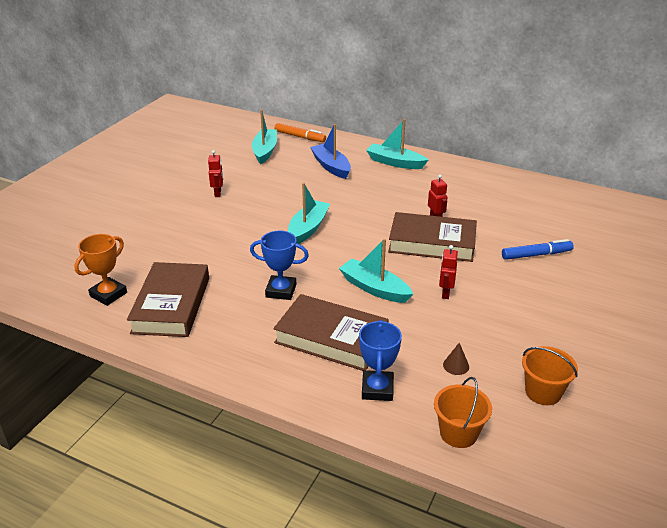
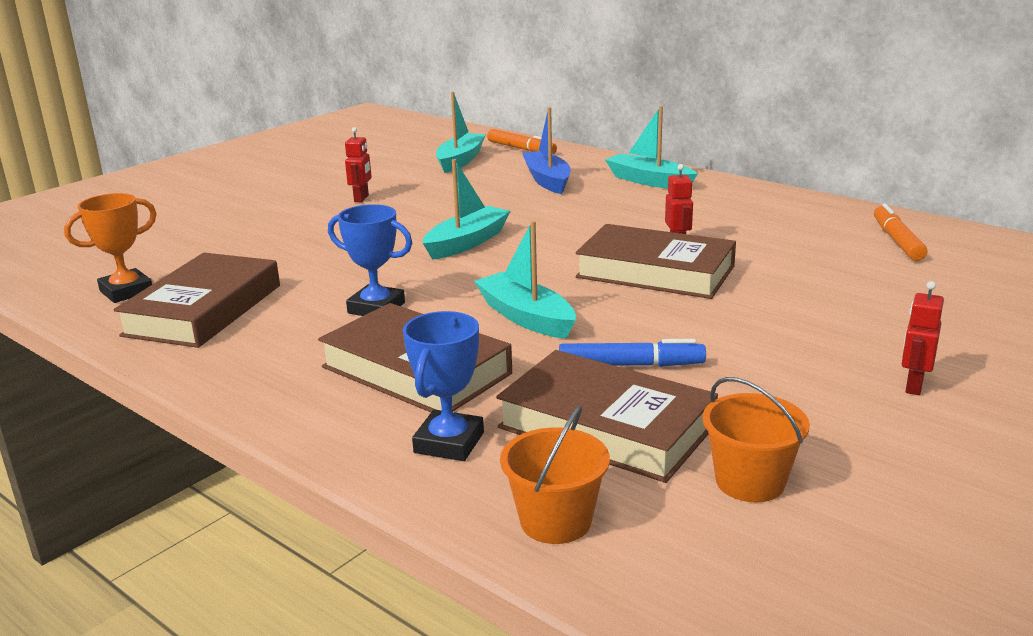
camera: 15 degrees right, 10 degrees down
(445, 293) = (642, 333): red robot -> red robot (913, 386)
(456, 365) = (606, 427): brown cone -> brown book
(536, 255) = (831, 299): blue marker -> blue marker (630, 365)
(555, 204) = (897, 241): none -> orange marker

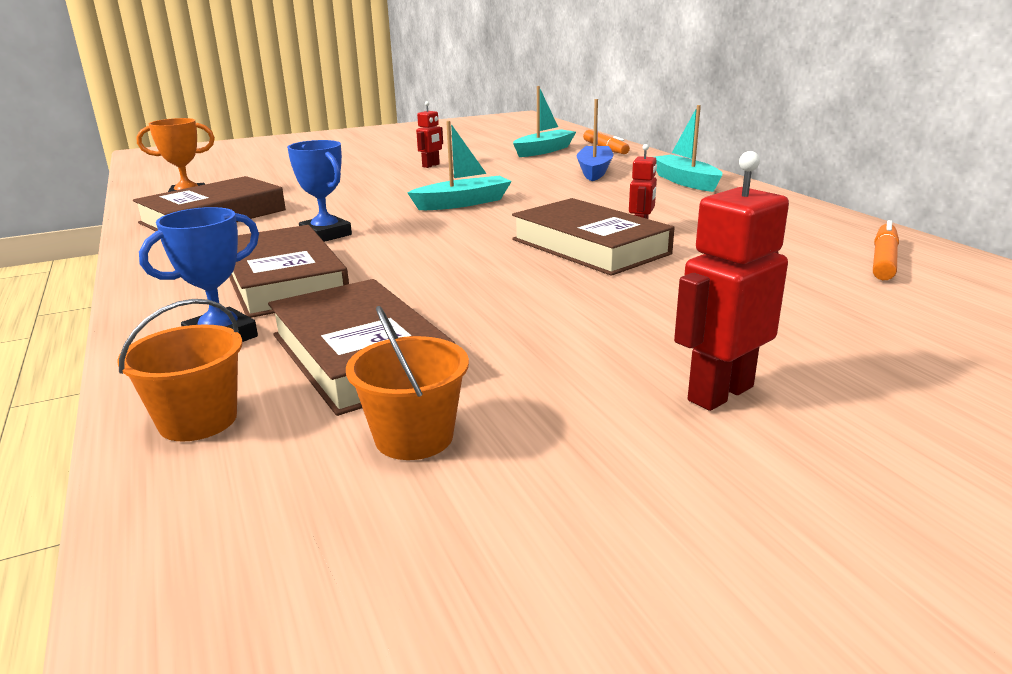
camera: 25 degrees right, 0 degrees up
(526, 317) = (426, 260): turquoise boat -> none
(630, 365) = (457, 312): blue marker -> none
(913, 386) = (719, 393): red robot -> red robot, size x1.71

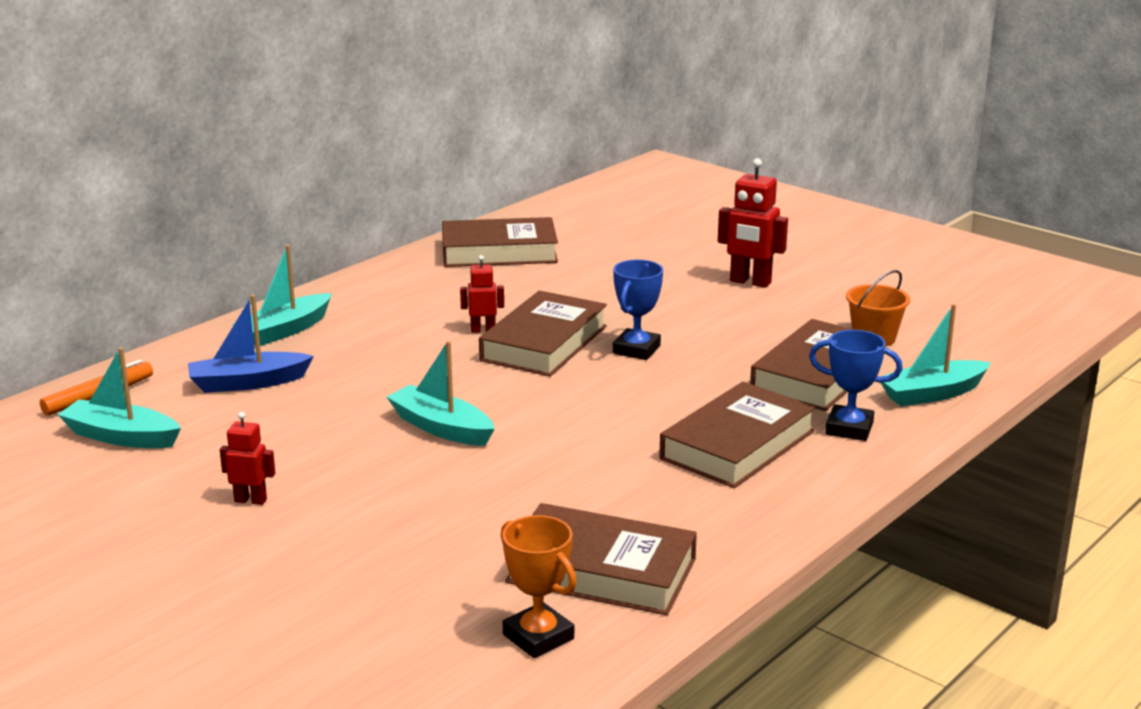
camera: 115 degrees left, 0 degrees up
(198, 420) = (932, 394): orange bucket -> turquoise boat
(326, 235) = (607, 470): blue trophy -> blue trophy (636, 349)
(883, 260) = (499, 252): orange marker -> brown book

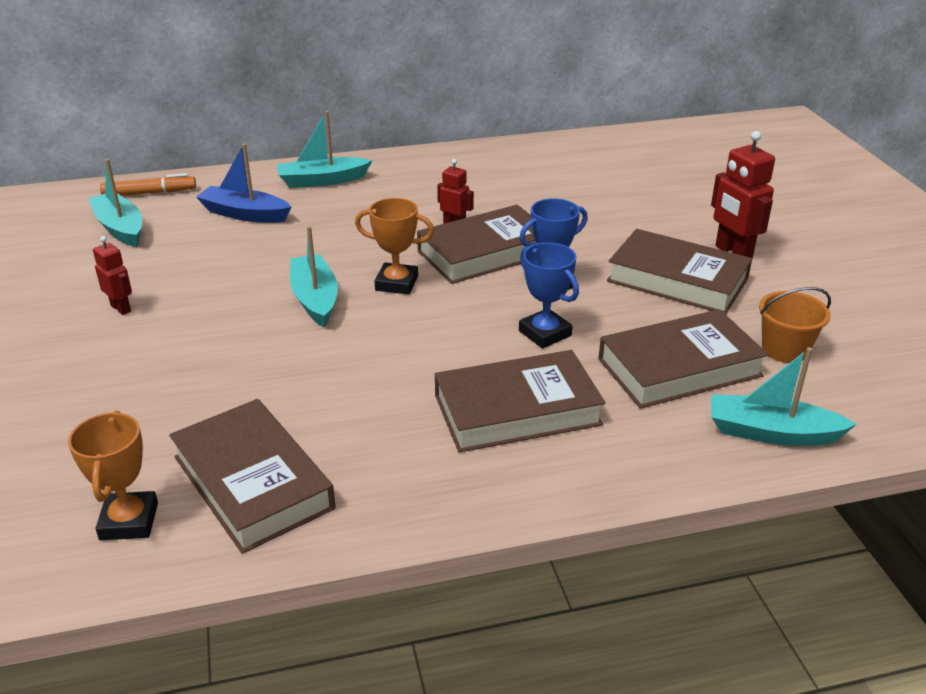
camera: 35 degrees right, 10 degrees up
(499, 252) = (554, 162): brown book -> brown book (677, 280)
(499, 391) = (396, 283): none -> orange trophy
(849, 428) = (640, 436): blue trophy -> blue trophy (545, 333)

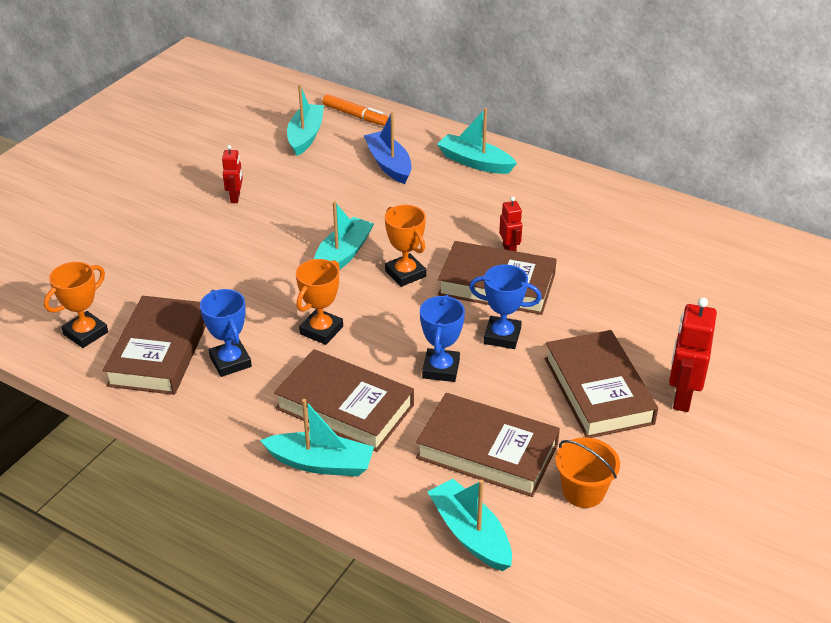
camera: 45 degrees right, 5 degrees up
(347, 443) = (230, 362): none -> blue trophy
(393, 365) = (321, 330): none -> orange trophy
(574, 467) = (321, 463): none -> turquoise boat

